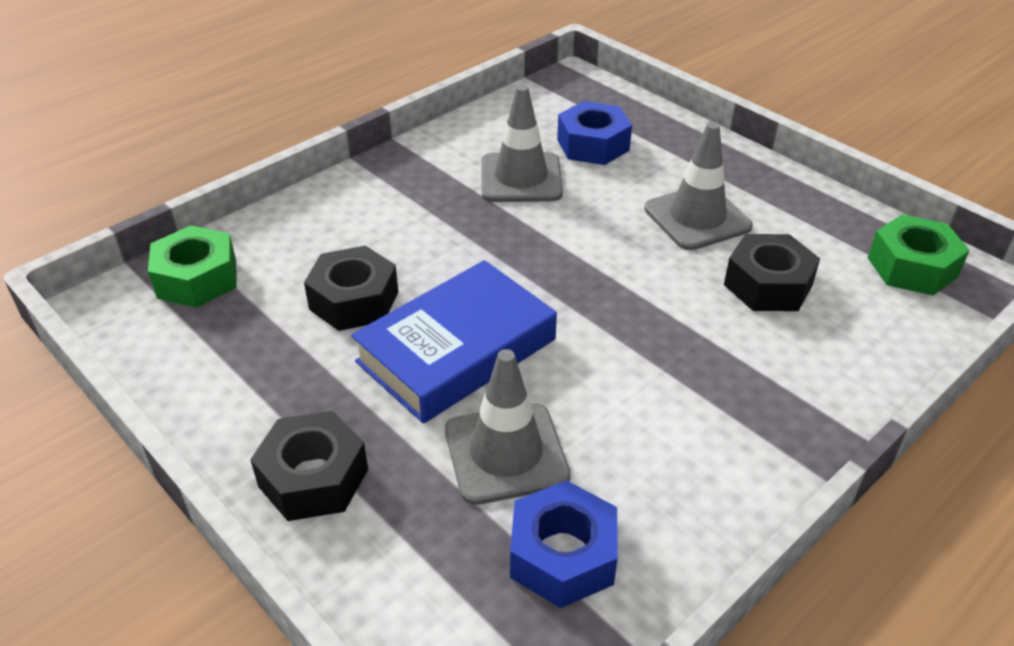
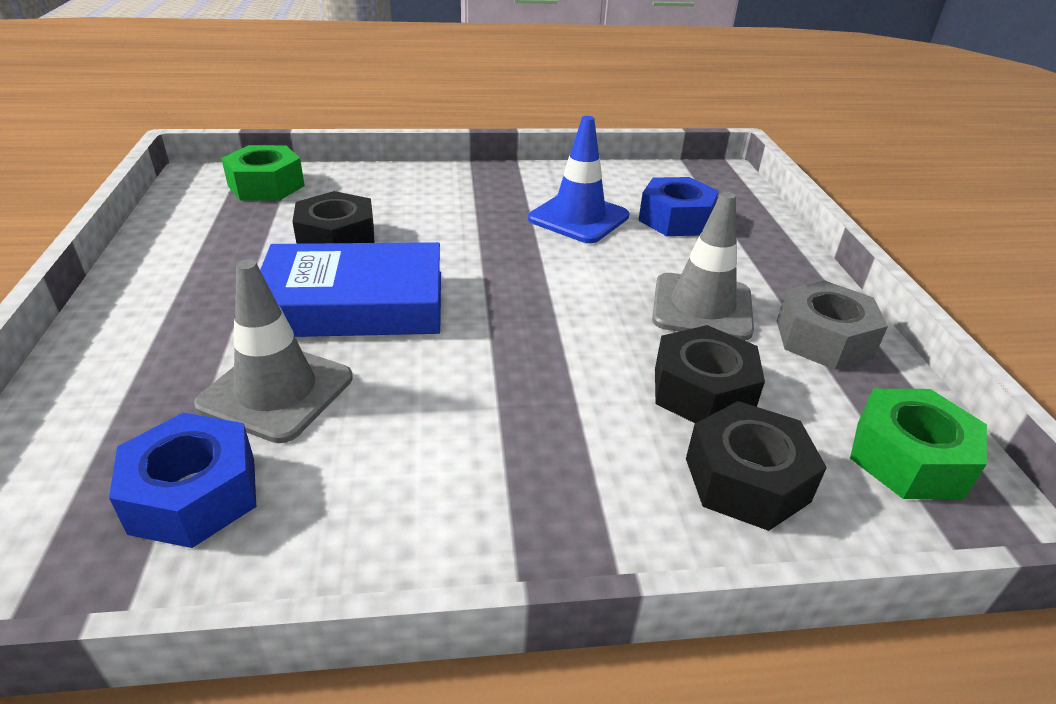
camera: 35 degrees right, 5 degrees down
(313, 478) = (135, 330): black nut -> black nut (746, 479)
(521, 178) = (578, 218): grey traffic cone -> blue traffic cone
(792, 204) = (823, 339): none -> grey nut

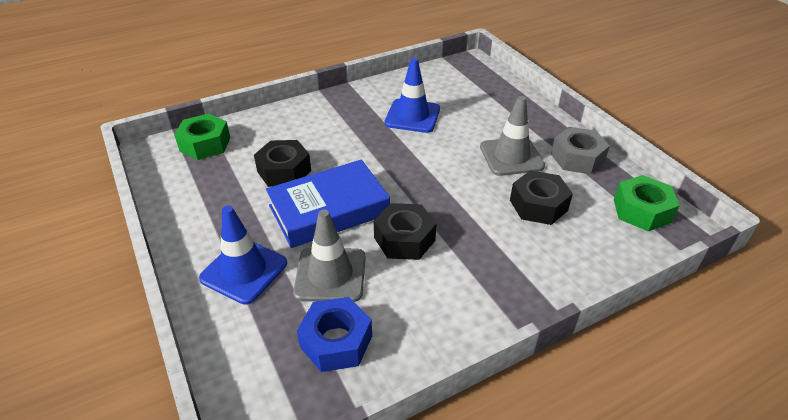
camera: 20 degrees left, 5 degrees up
(163, 348) = (244, 271): none -> blue traffic cone
(675, 219) = (465, 103): blue nut -> none
(746, 479) = (582, 244): black nut -> black nut (404, 239)

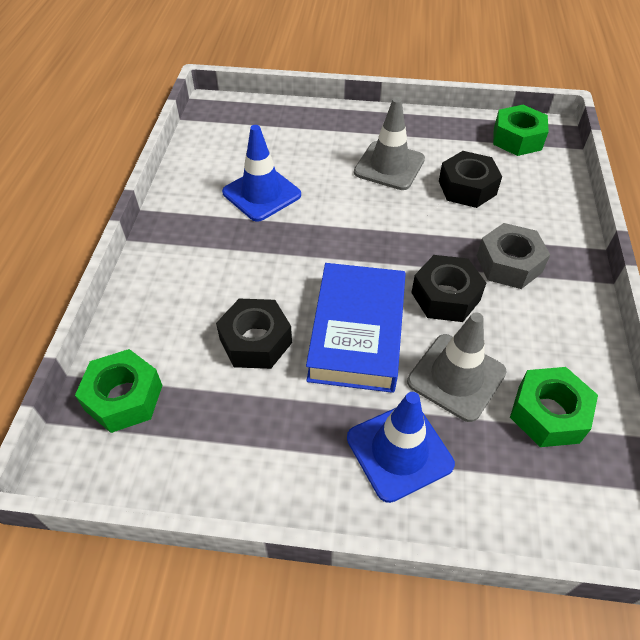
camera: 55 degrees left, 10 degrees up
(336, 341) = (548, 413): blue nut -> green nut
(577, 158) = (426, 131): grey nut -> grey nut (509, 264)

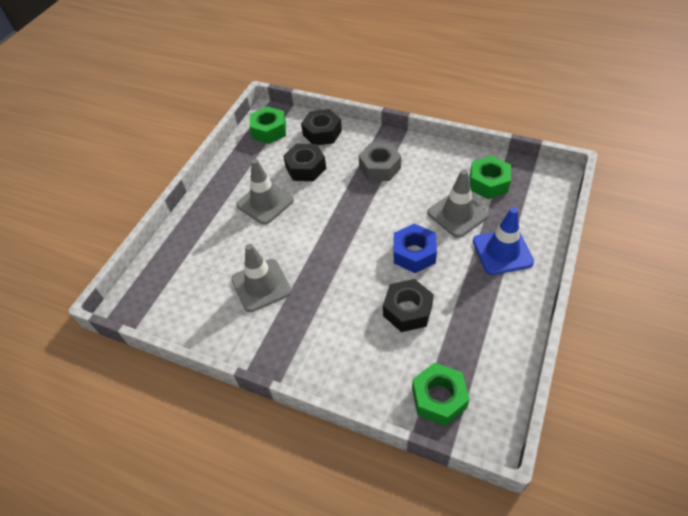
camera: 70 degrees left, 0 degrees up
(261, 194) = (261, 285): blue traffic cone -> grey traffic cone
(357, 332) = (414, 253): blue book -> blue nut
(445, 296) = (396, 203): black nut -> black nut (322, 133)

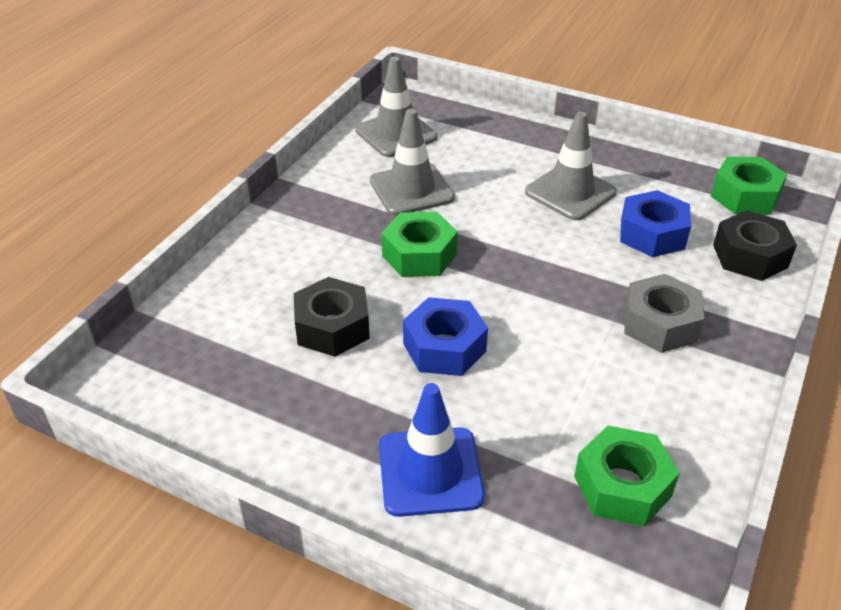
camera: 90 degrees right, 10 degrees down
(305, 168) = (652, 234): black nut -> blue nut
(439, 398) = (177, 343): green nut -> green nut (419, 255)
(457, 214) = (533, 419): grey traffic cone -> grey traffic cone (396, 134)

